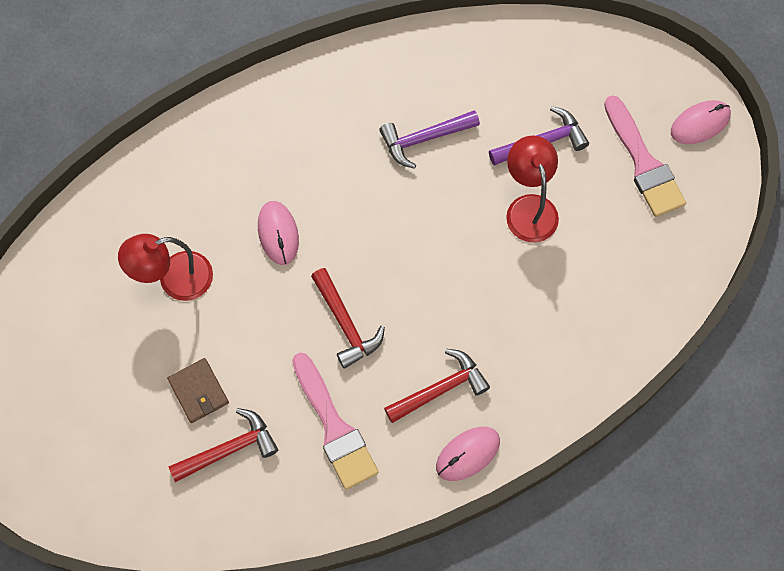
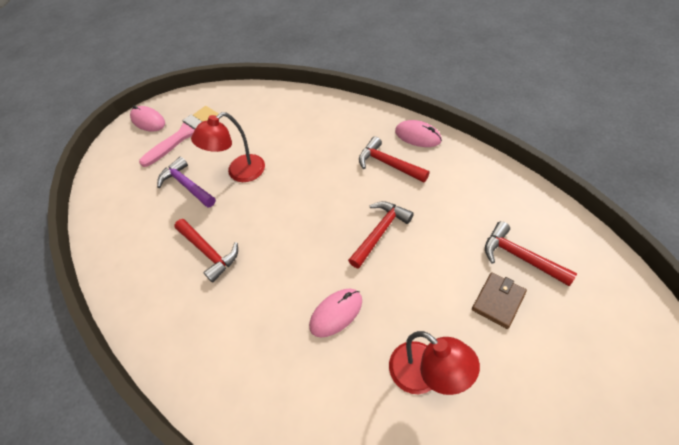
camera: 110 degrees left, 15 degrees down
(334, 427) = (454, 204): pink brush -> none
(424, 139) = (208, 252): purple hammer -> red hammer

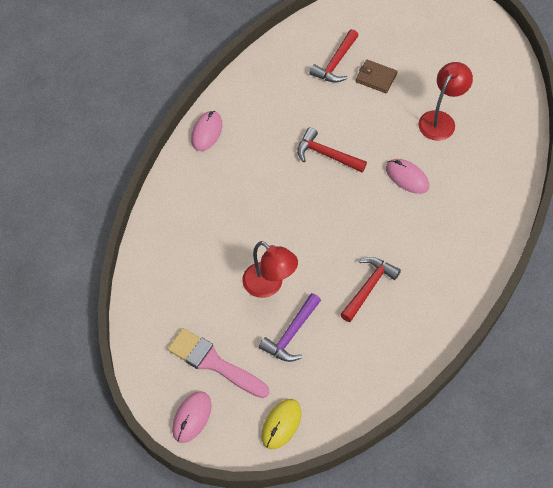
camera: 105 degrees left, 5 degrees up
(113, 173) = (281, 424): none -> yellow mouse
(388, 164) = (246, 154): red hammer -> none

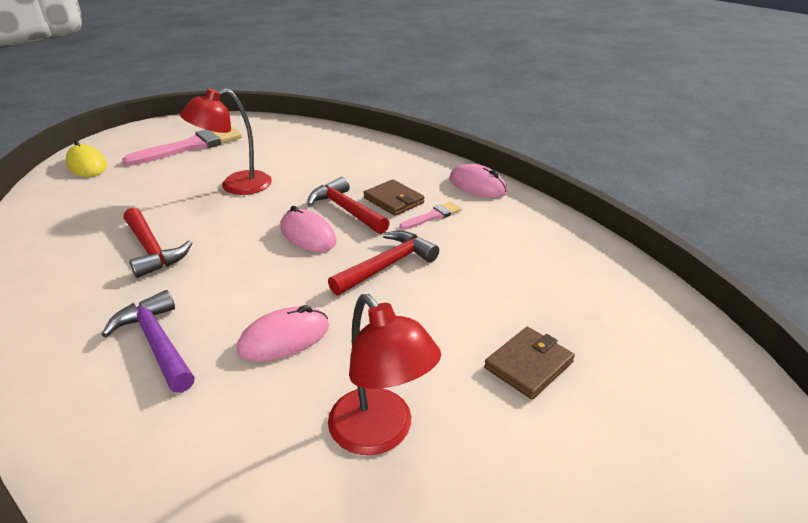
camera: 110 degrees right, 25 degrees down
(192, 417) = (157, 131): pink mouse -> pink mouse (308, 235)
(249, 176) = (394, 200): none -> brown wallet
(260, 147) = (433, 216): none -> pink brush
(291, 334) = (165, 187): purple hammer -> purple hammer (157, 343)
(336, 63) = (578, 321): red hammer -> red hammer (346, 210)

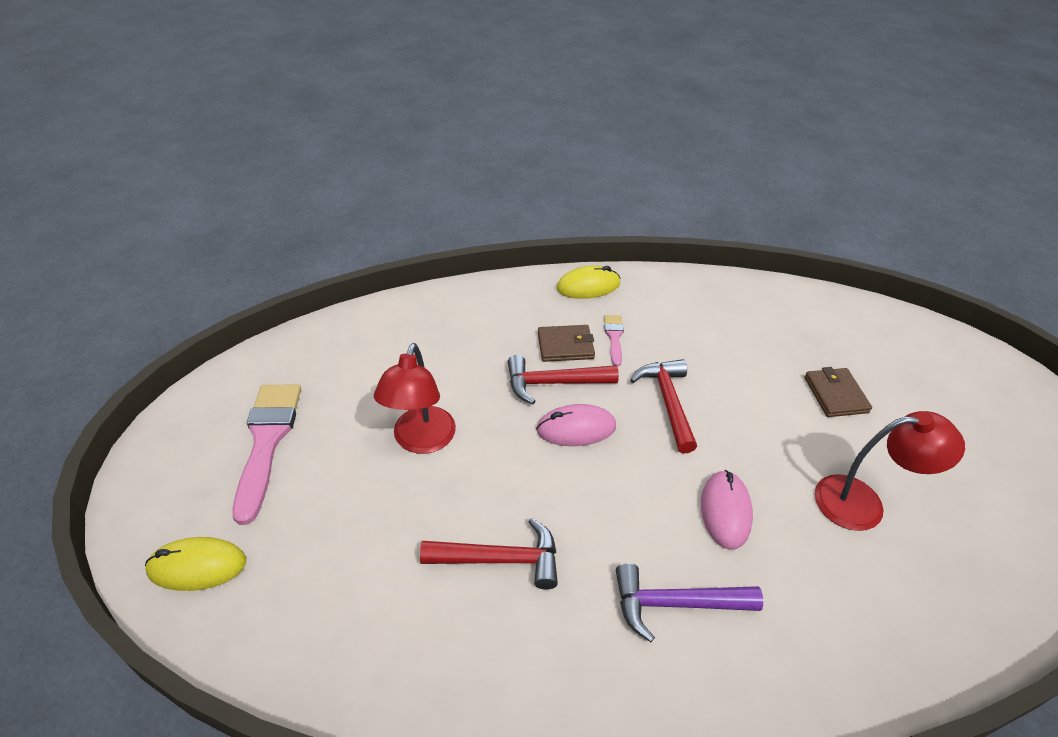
camera: 55 degrees left, 10 degrees up
(477, 185) = (588, 286): pink mouse -> yellow mouse

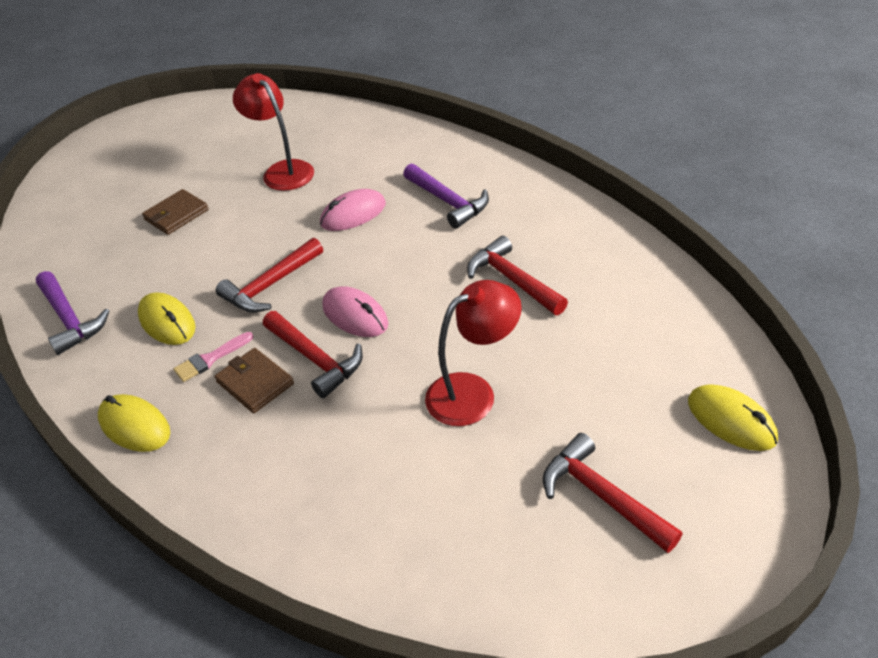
camera: 125 degrees left, 0 degrees up
(267, 441) = (602, 496): pink brush -> red hammer
(679, 334) = (167, 322): none -> yellow mouse
(732, 295) = (69, 319): none -> purple hammer

